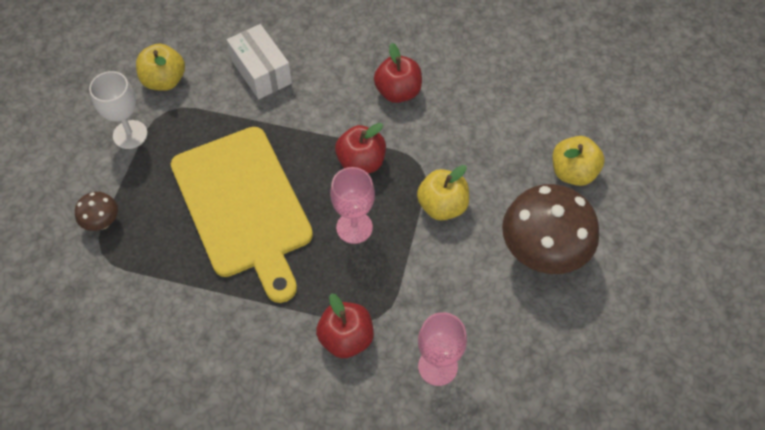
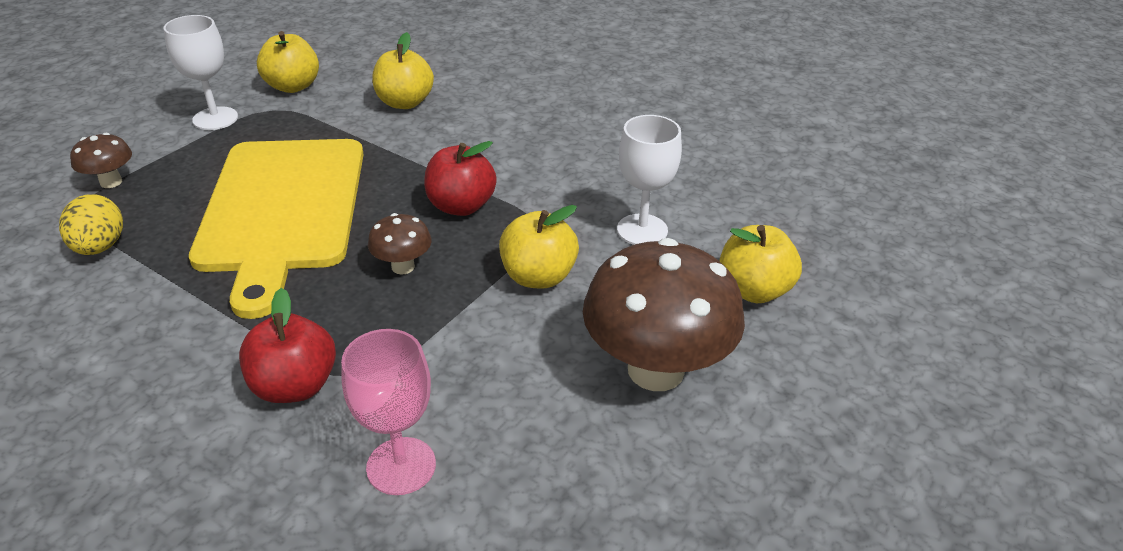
camera: 20 degrees right, 20 degrees down
(143, 281) = (100, 247): none -> yellow egg
(261, 72) = (405, 102): white box -> yellow apple
(354, 227) = (403, 267): pink goblet -> brown mushroom
(398, 92) = (555, 154): red apple -> none
(487, 144) = (642, 230): none -> white goblet

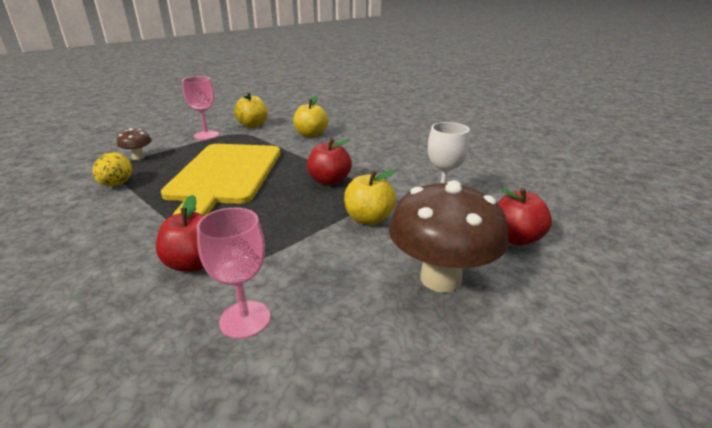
camera: 10 degrees right, 10 degrees down
(215, 118) = (206, 135): white goblet -> pink goblet
(403, 267) = (285, 207): brown mushroom -> none
(753, 290) = (515, 238): yellow apple -> red apple

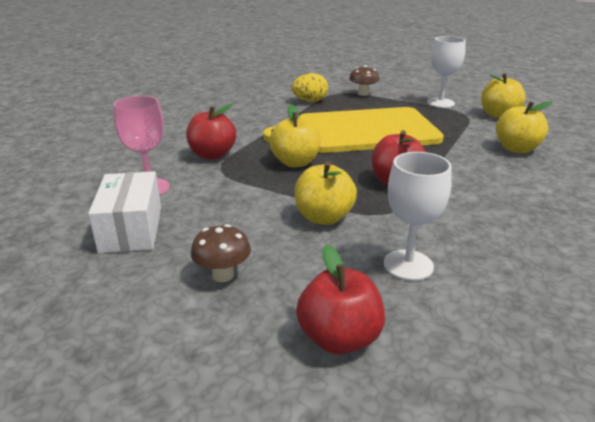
camera: 75 degrees right, 0 degrees up
(206, 135) = (440, 103): pink goblet -> white goblet
(260, 216) = (295, 162): none -> yellow apple
(340, 337) = (131, 229): none -> white box
(440, 278) = (223, 275): brown mushroom -> brown mushroom, size x0.46

